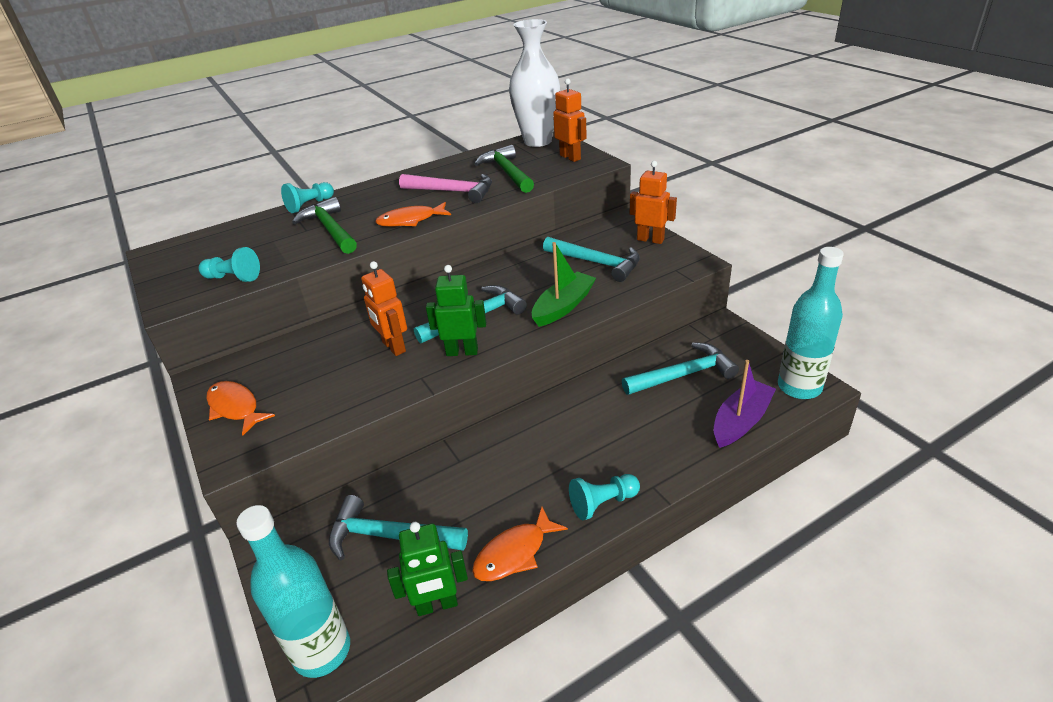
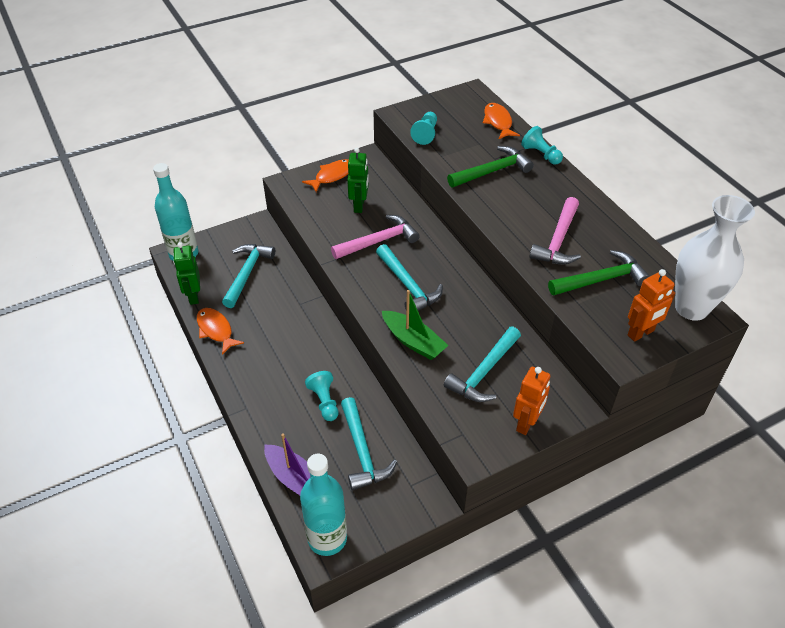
camera: 90 degrees right, 10 degrees up
(393, 347) = (379, 241): orange robot -> pink hammer
(410, 220) = (501, 215): orange fish -> orange fish (498, 122)
(462, 352) = (364, 278): green robot -> green robot (359, 206)
(603, 503) = (240, 377): turquoise pawn -> turquoise pawn (324, 401)

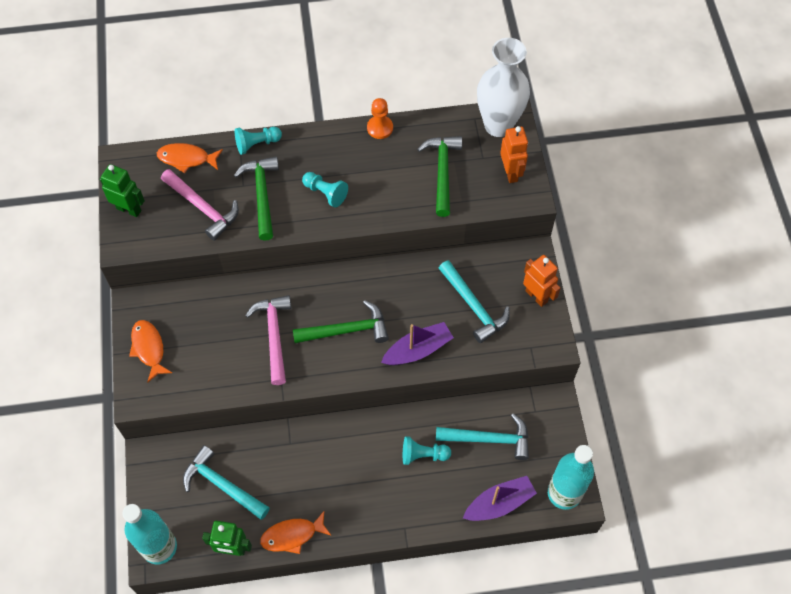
camera: 70 degrees left, 15 degrees up
(359, 206) = (211, 337): green robot -> green robot (129, 209)
(408, 286) = (347, 330): turquoise hammer -> green hammer
(413, 341) = (418, 350): green boat -> purple boat
(425, 134) = (172, 231): turquoise pawn -> turquoise pawn (325, 193)
(558, 240) = (382, 182): pink hammer -> pink hammer (203, 208)
(617, 223) = (380, 128): none -> orange pawn

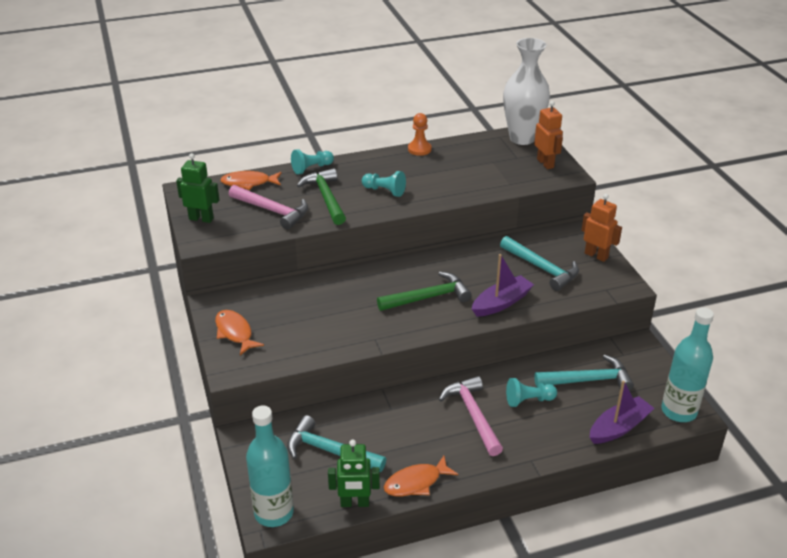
camera: 10 degrees left, 25 degrees down
(274, 335) = (358, 309): pink hammer -> pink hammer (473, 415)
(442, 172) = (485, 169): green hammer -> none

